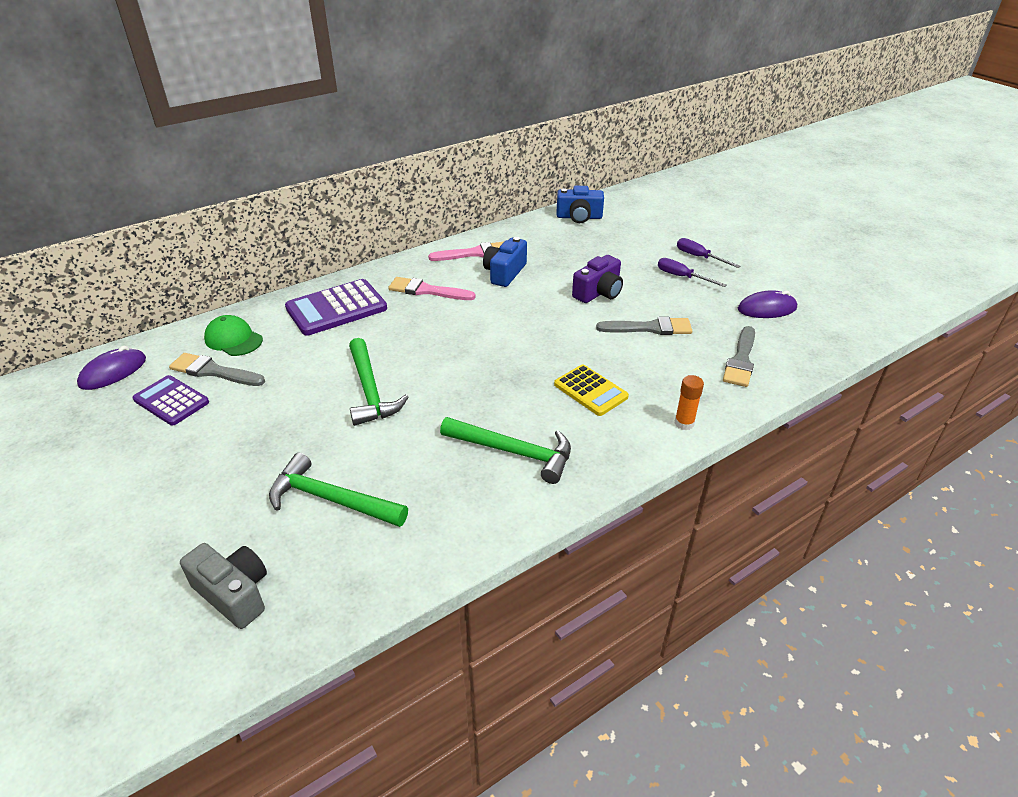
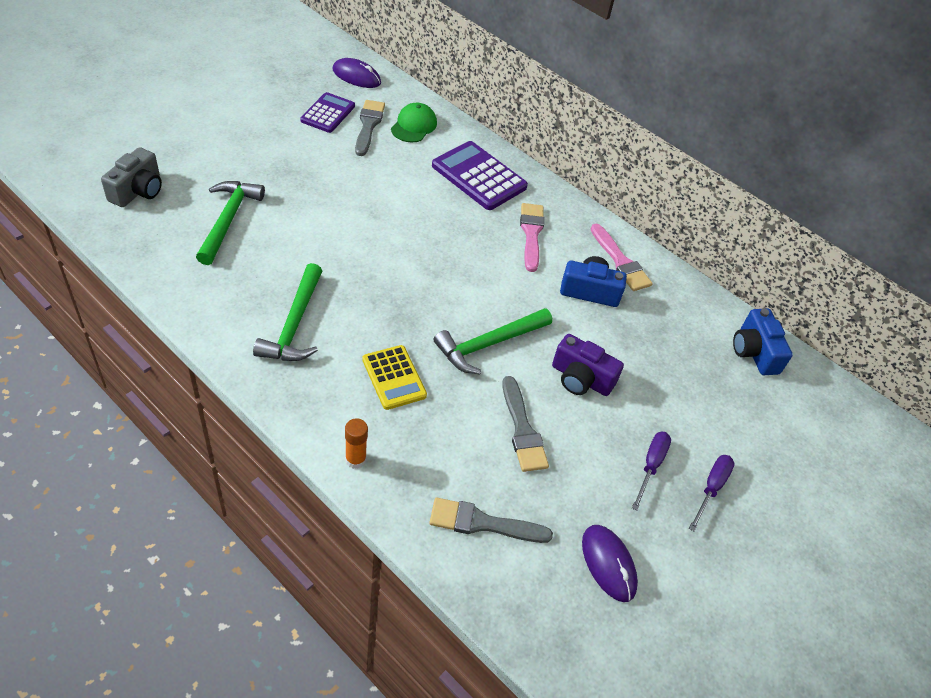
camera: 70 degrees right, 10 degrees up
(370, 391) = (362, 219): green hammer -> green hammer (489, 344)
(590, 391) = (394, 377): yellow calculator -> yellow calculator turned 60 degrees counterclockwise

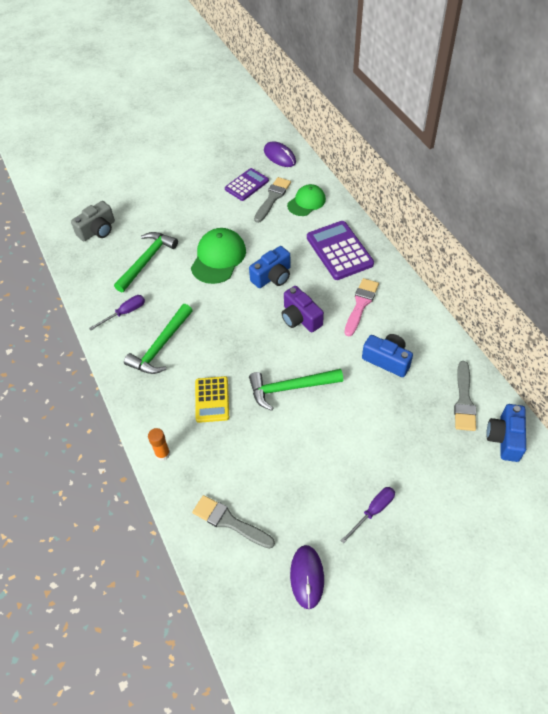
camera: 30 degrees right, 5 degrees up
(327, 204) = (218, 258): none -> green cap
(409, 217) = (272, 276): none -> blue camera
(522, 429) = (287, 459): grey brush -> grey brush (464, 400)
(581, 379) = (348, 430): purple camera -> purple camera (300, 318)
(620, 261) = (423, 340): pink brush -> none
(711, 488) = (414, 541): purple screwdriver -> purple screwdriver (125, 313)

